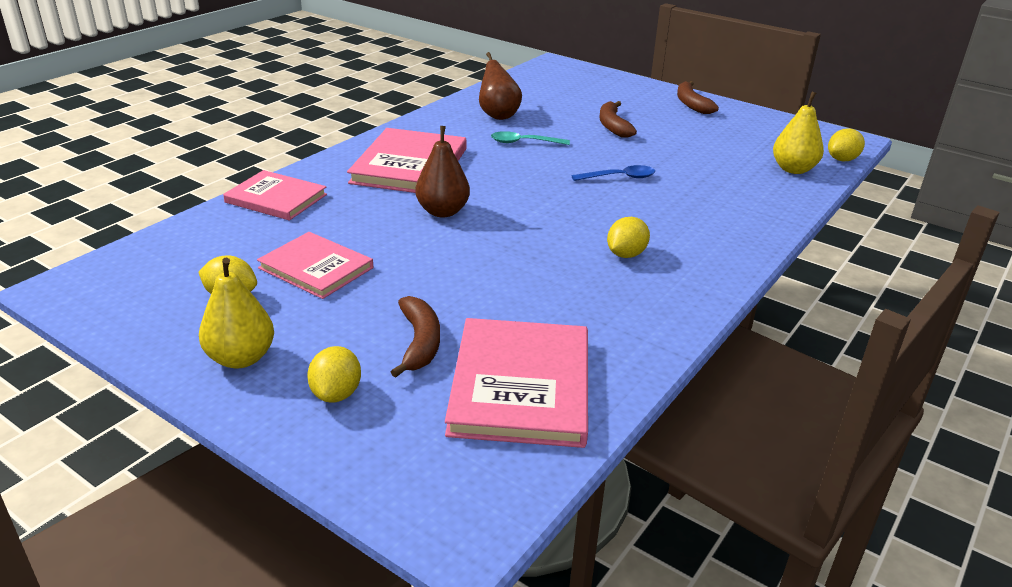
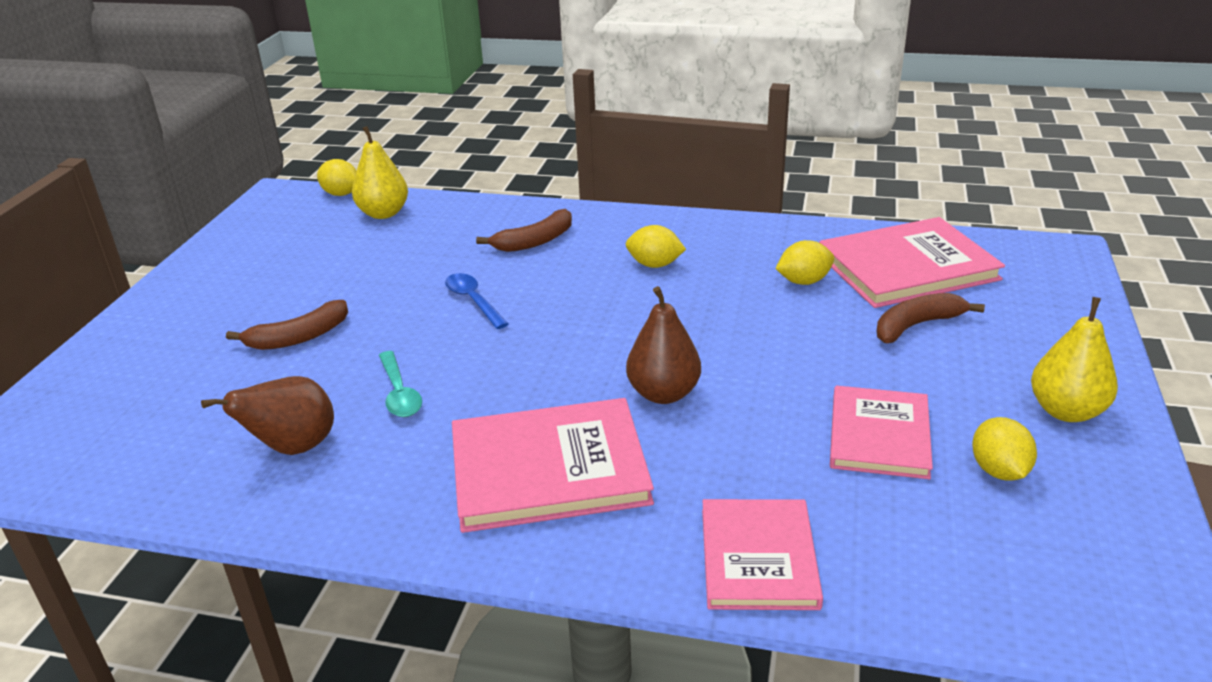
camera: 110 degrees left, 0 degrees up
(336, 394) = (1030, 341): yellow lemon -> yellow lemon (803, 281)
(691, 104) = (183, 296): brown banana -> brown banana (534, 241)

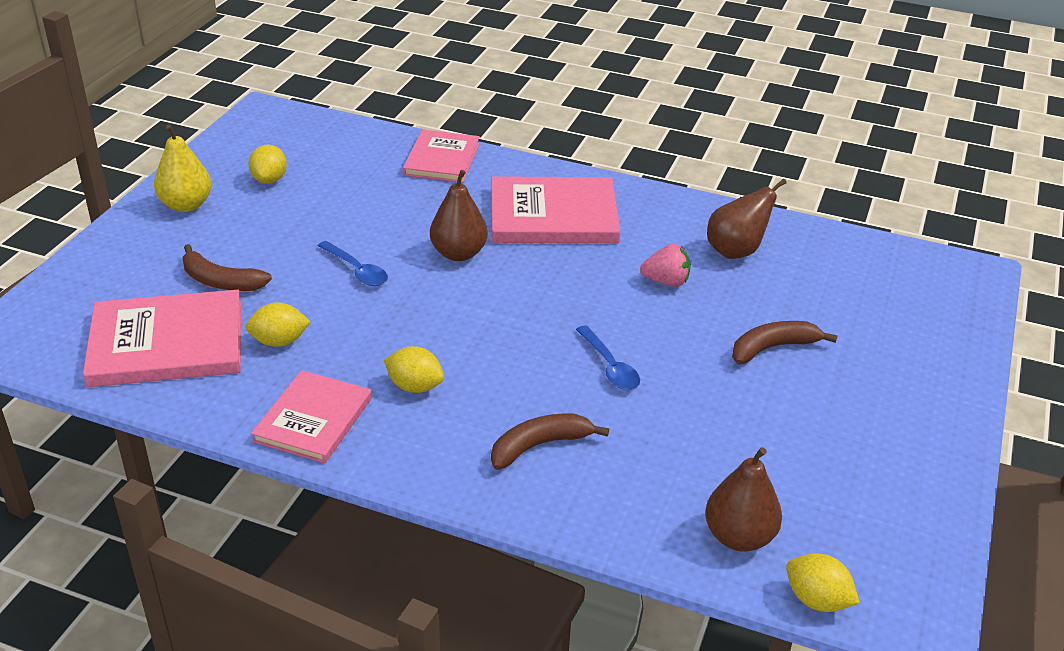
camera: 175 degrees left, 5 degrees up
(384, 213) = (739, 537): yellow pear -> brown pear
(399, 393) = (666, 282): turquoise spoon -> pink strawberry
(775, 357) = (356, 270): none -> blue spoon
(879, 435) = (324, 207): pink book -> pink book (313, 419)
(916, 325) = (220, 281): brown banana -> brown banana turned 45 degrees clockwise

